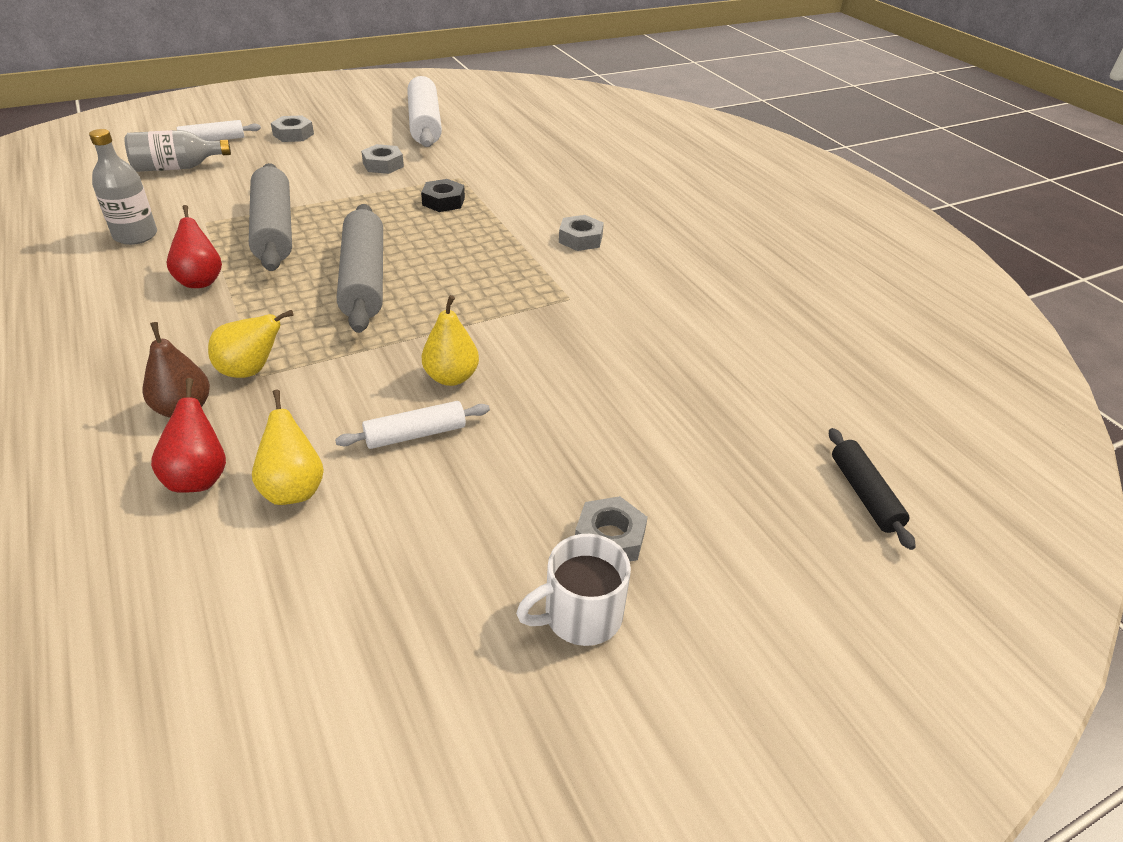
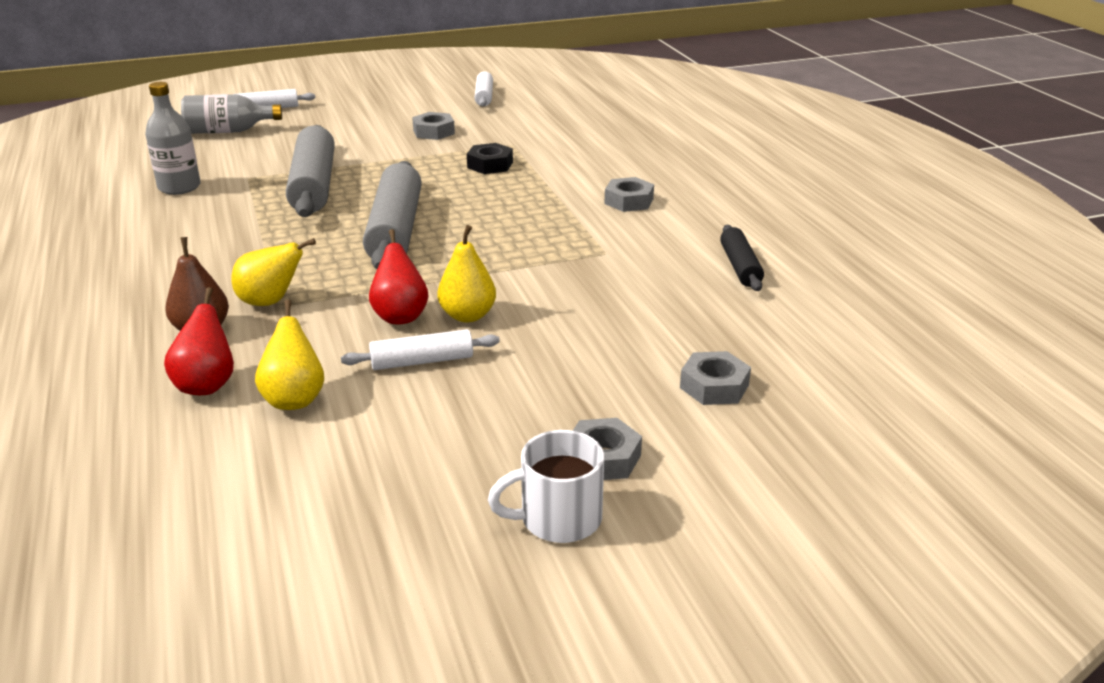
camera: 10 degrees right, 10 degrees down
(200, 281) = (235, 226): red pear -> red pear (400, 316)
(293, 134) = (347, 104): grey nut -> grey nut (714, 386)
(425, 124) = (484, 96): white rolling pin -> white rolling pin, size x0.53
(864, 494) = (890, 438): black rolling pin -> black rolling pin (740, 266)

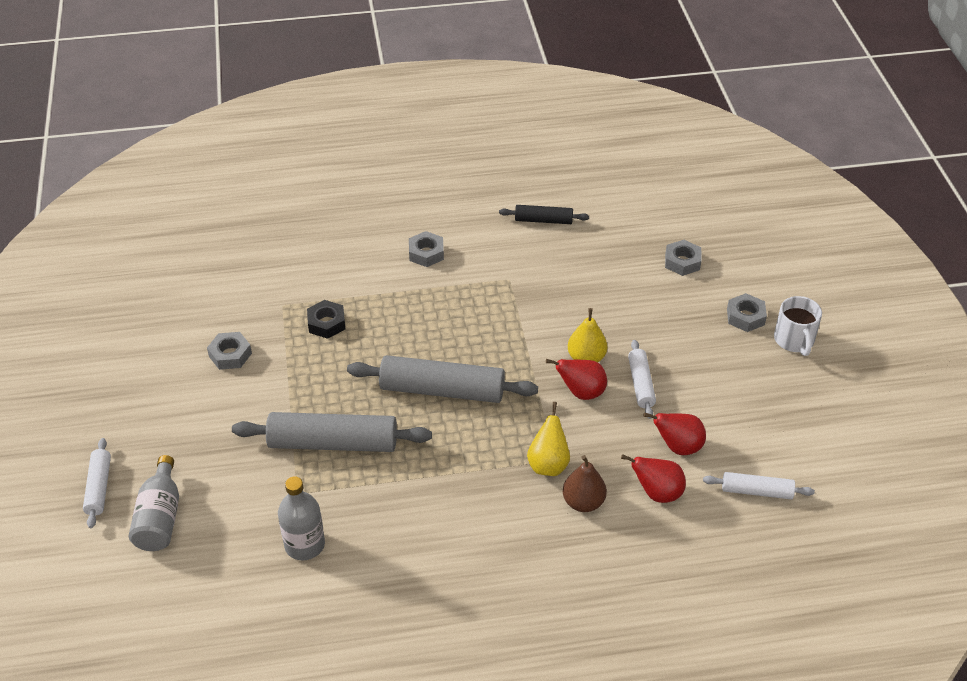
camera: 80 degrees left, 15 degrees up
(294, 399) = (678, 447): yellow pear -> red pear
(484, 96) = (145, 311): white rolling pin -> white rolling pin (756, 491)

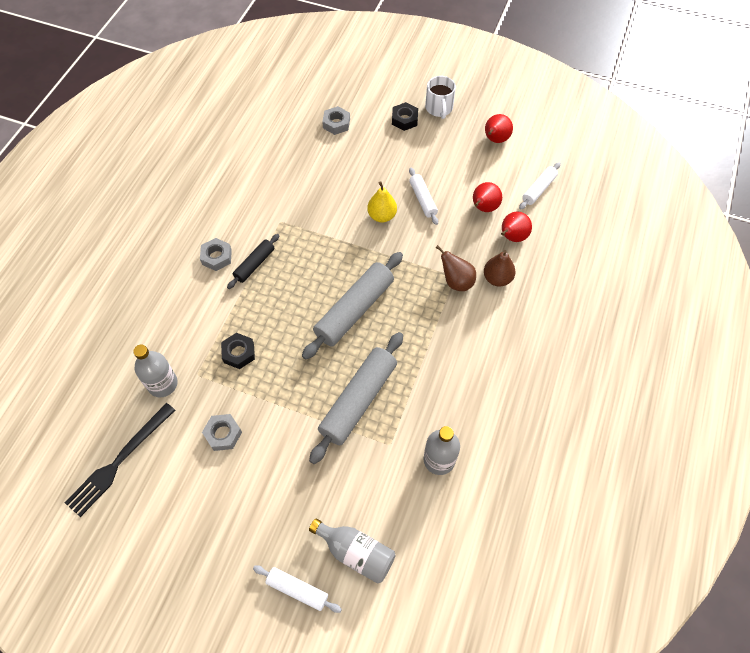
camera: 60 degrees left, 15 degrees up
(161, 297) = (119, 461): none -> black fork
(257, 286) = (162, 384): none -> grey bottle
(543, 220) = (240, 174): black rolling pin -> black rolling pin (254, 264)
(548, 464) = (456, 281): yellow pear -> brown pear
(581, 392) = (409, 233): red pear -> red pear (495, 140)
(641, 384) = (422, 199): white rolling pin -> white rolling pin turned 45 degrees clockwise
(745, 317) = (404, 119): grey nut -> black nut
(794, 340) = (439, 108): white mug -> white mug turned 60 degrees clockwise

